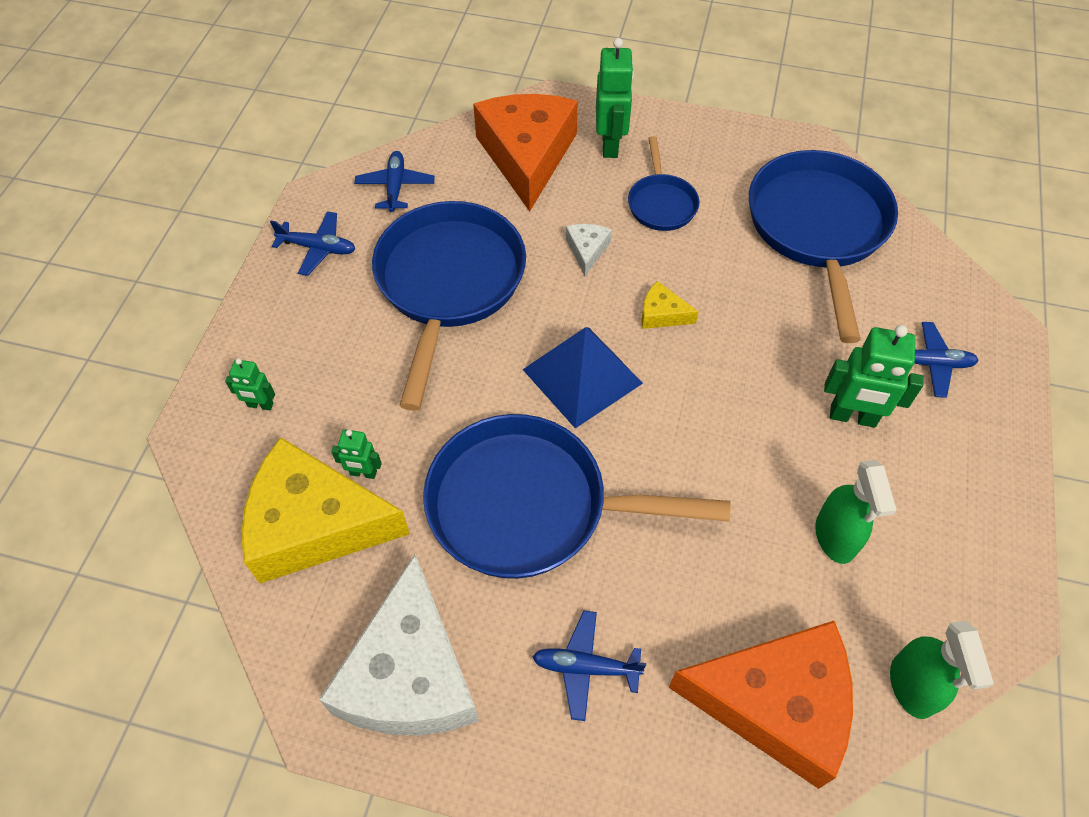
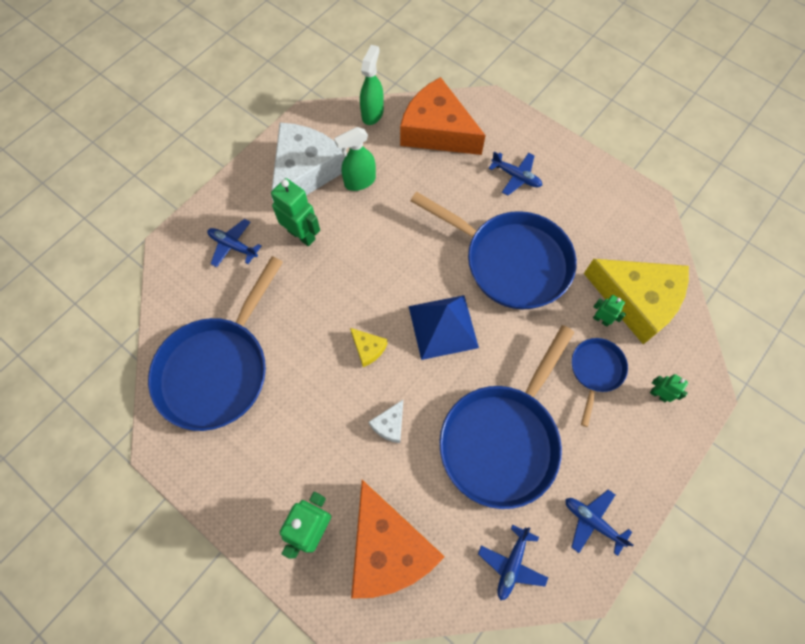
camera: 155 degrees left, 10 degrees up
(410, 674) = (603, 206): white cheese -> white cheese (305, 171)
(527, 156) = (388, 548): orange cheese -> orange cheese turned 45 degrees counterclockwise
(661, 203) = (311, 444): blue pan -> blue pan (595, 371)
(835, 537) = (359, 181): green spray bottle -> green spray bottle turned 135 degrees counterclockwise

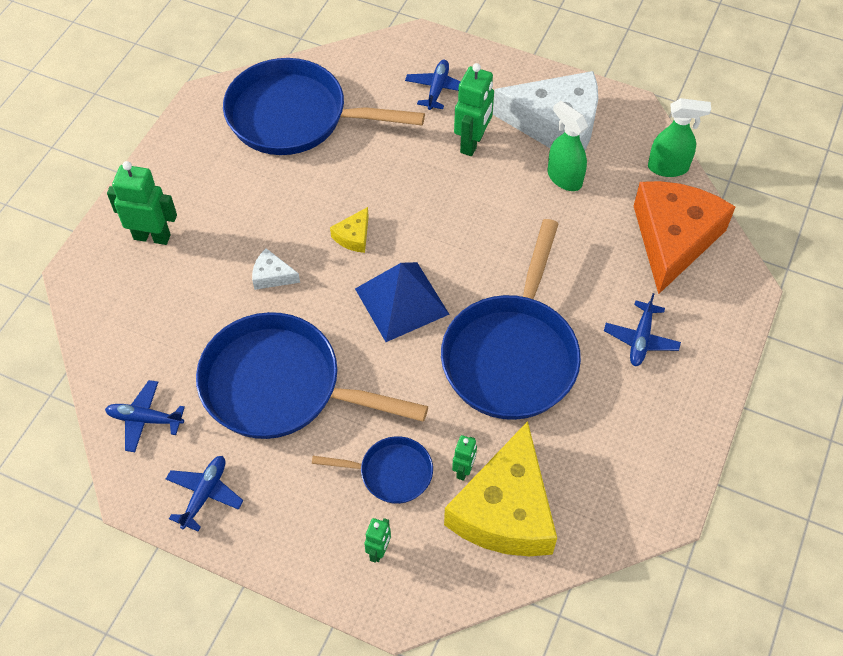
camera: 75 degrees right, 10 degrees down
(388, 548) = (143, 303): orange cheese -> none

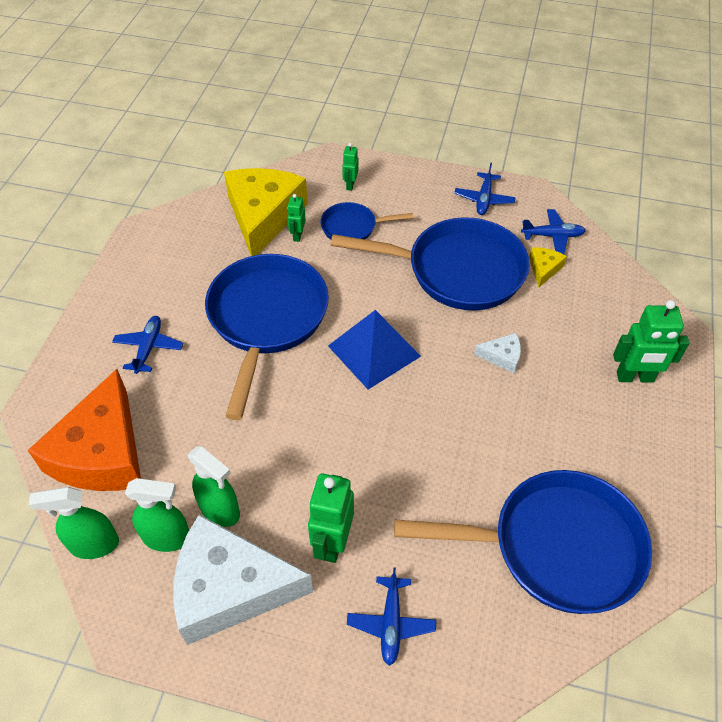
camera: 170 degrees right, 5 degrees down
(353, 236) = (438, 406): yellow cheese -> yellow cheese (544, 269)
(608, 164) = (167, 537): none -> green spray bottle

